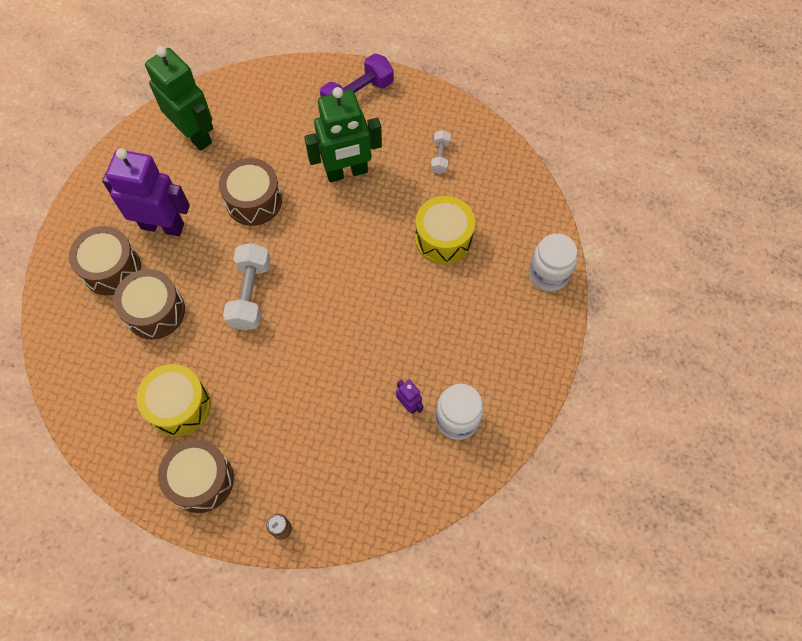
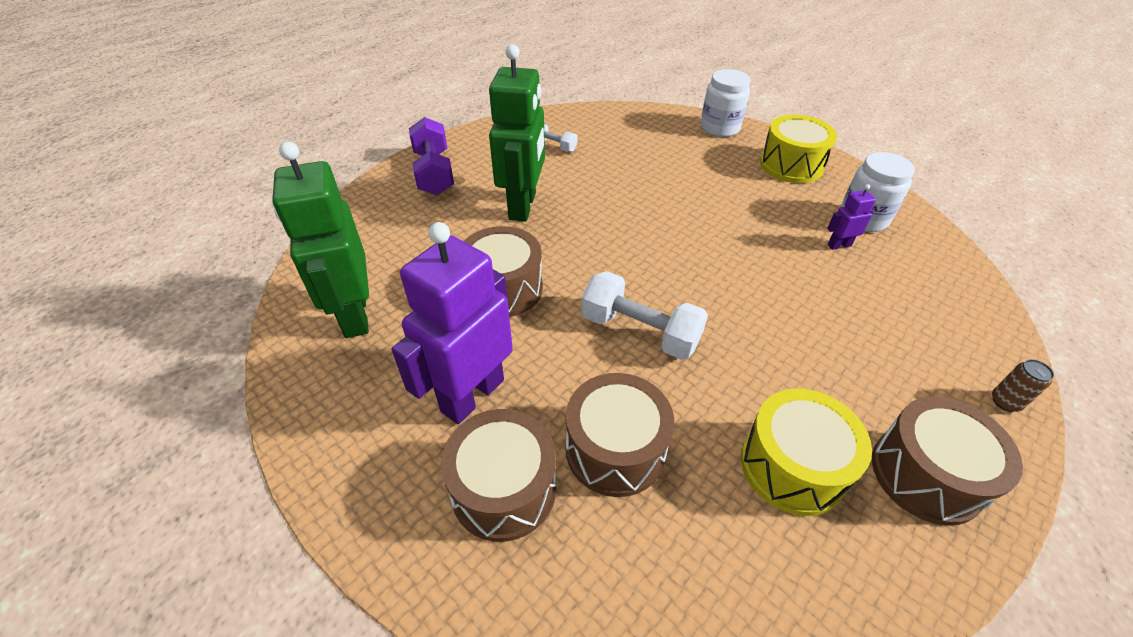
camera: 65 degrees left, 20 degrees down
(195, 134) = (354, 315): green robot -> green robot turned 90 degrees counterclockwise
(443, 238) = (648, 170): yellow drum -> yellow drum (791, 165)

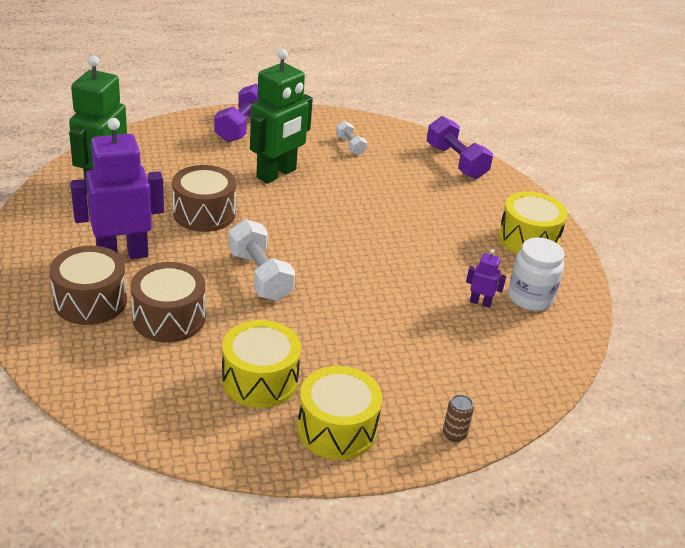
camera: 30 degrees right, 10 degrees down
(654, 122) = (456, 162): none -> purple dumbbell
(719, 128) = (507, 189): white jar -> none
(926, 474) = (337, 429): brown drum -> yellow drum

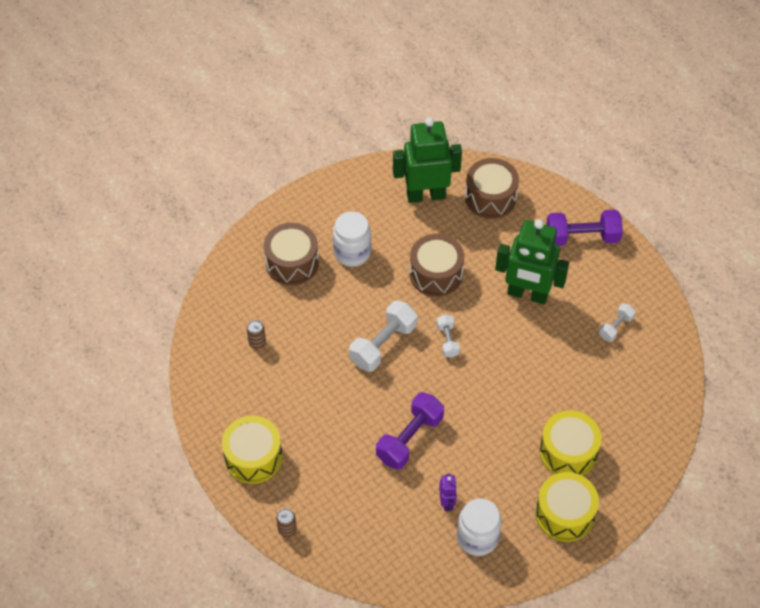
camera: 70 degrees right, 20 degrees up
(122, 255) = (352, 252): purple robot -> white jar
(169, 318) = (302, 314): brown drum -> brown drum (490, 197)
(175, 368) = (257, 342): none -> brown can
(260, 380) = (273, 394): yellow drum -> yellow drum (568, 452)
(289, 235) = (447, 340): none -> white dumbbell
(456, 162) = (655, 418): purple dumbbell -> purple dumbbell (409, 438)

